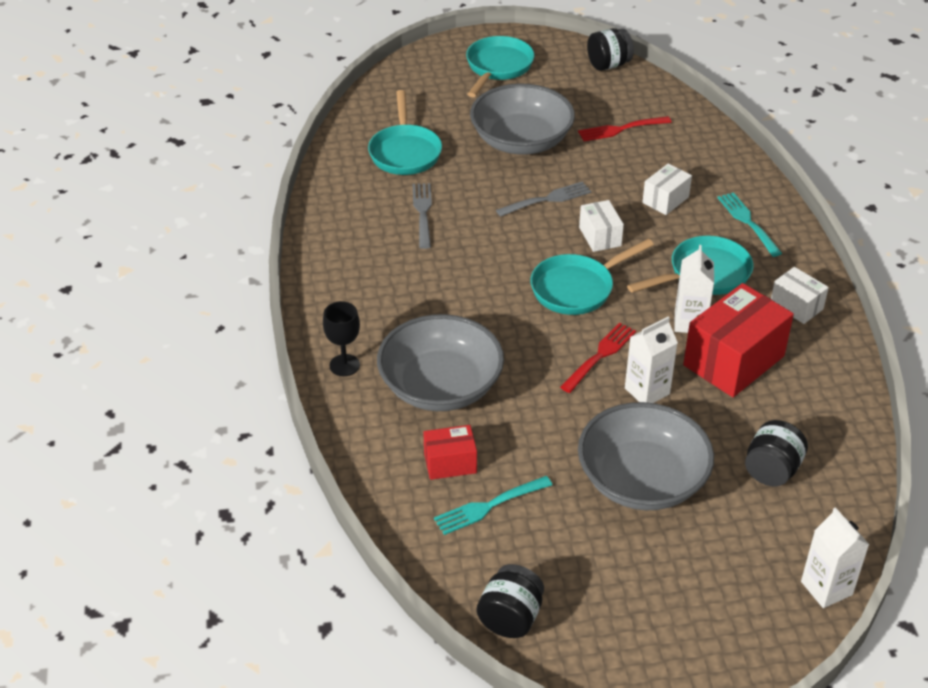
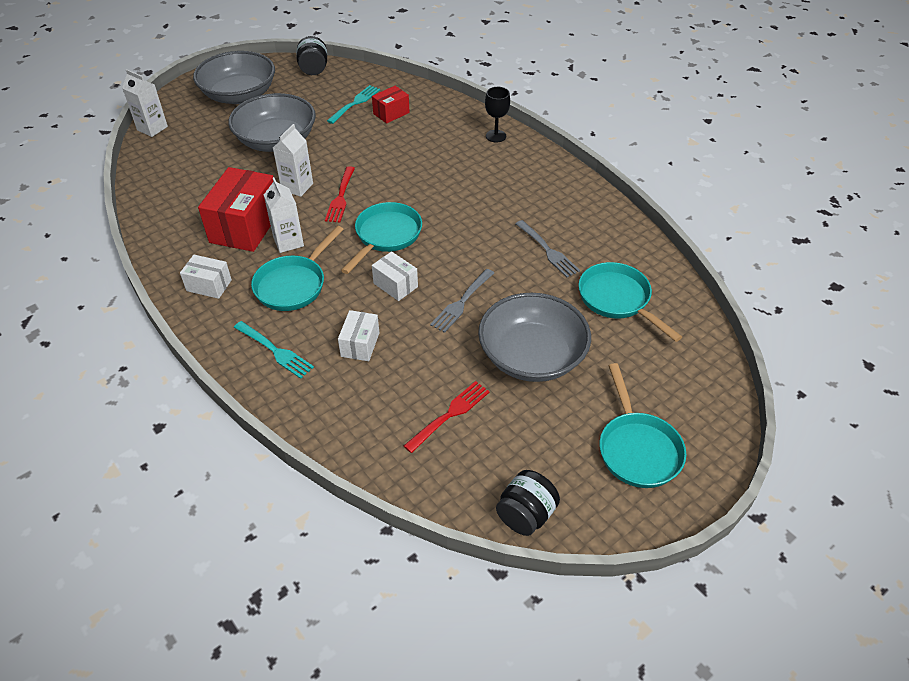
camera: 150 degrees right, 5 degrees up
(440, 386) = (428, 145): grey bowl -> grey bowl (239, 95)
(771, 470) = (198, 171): black jar -> none

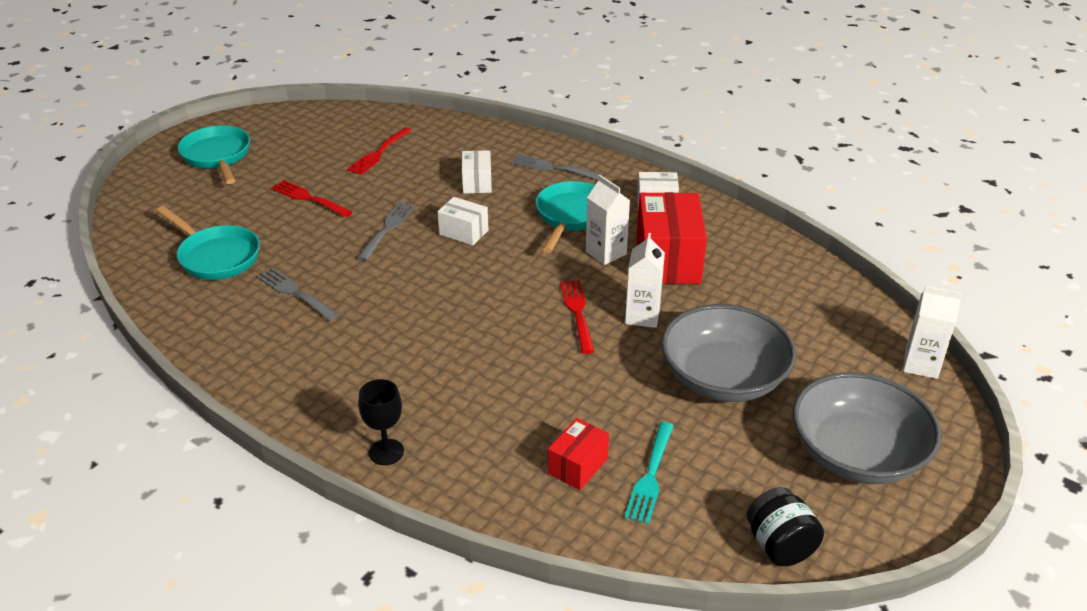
camera: 165 degrees right, 10 degrees down
(274, 350) = (553, 168): turquoise fork -> grey fork
(386, 236) = (496, 277): turquoise pan -> none
(525, 515) = (309, 115): black jar -> none
(532, 356) = (309, 198): grey bowl -> red fork

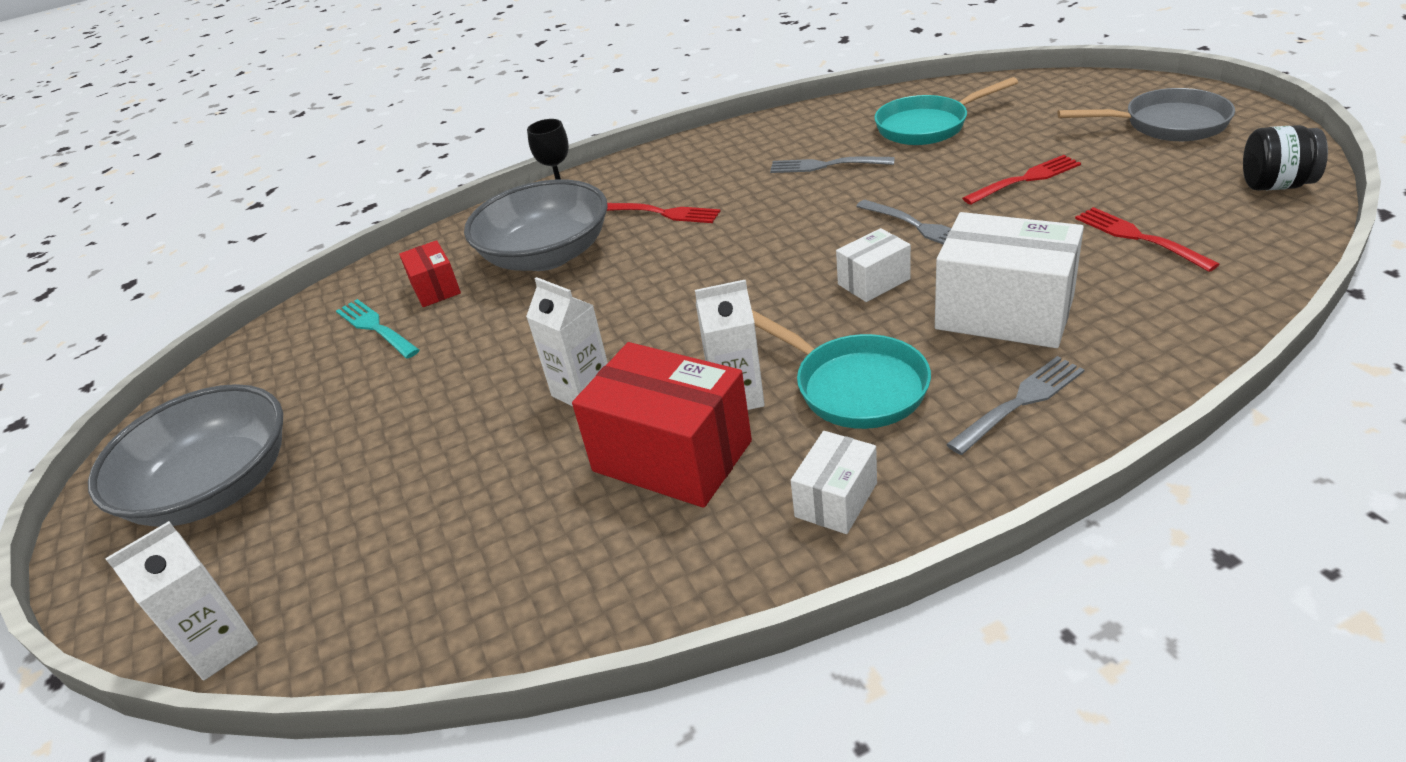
camera: 125 degrees right, 0 degrees up
(217, 156) = (1168, 124): turquoise pan -> grey pan
(296, 293) = (826, 165): grey fork -> grey fork turned 150 degrees counterclockwise
(477, 183) = (1004, 313): white box -> white box, size x1.89
(578, 313) = (635, 339): red fork -> red fork (662, 213)
(723, 378) = (421, 423): grey bowl -> grey bowl (547, 255)
(780, 546) = (221, 381): black jar -> black jar (1275, 185)

